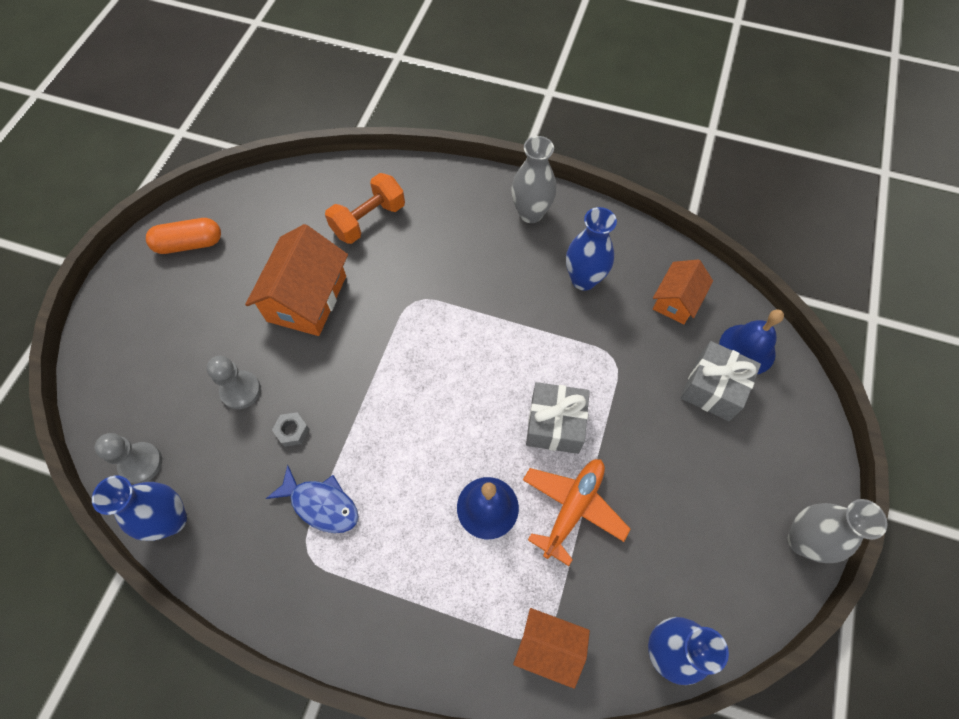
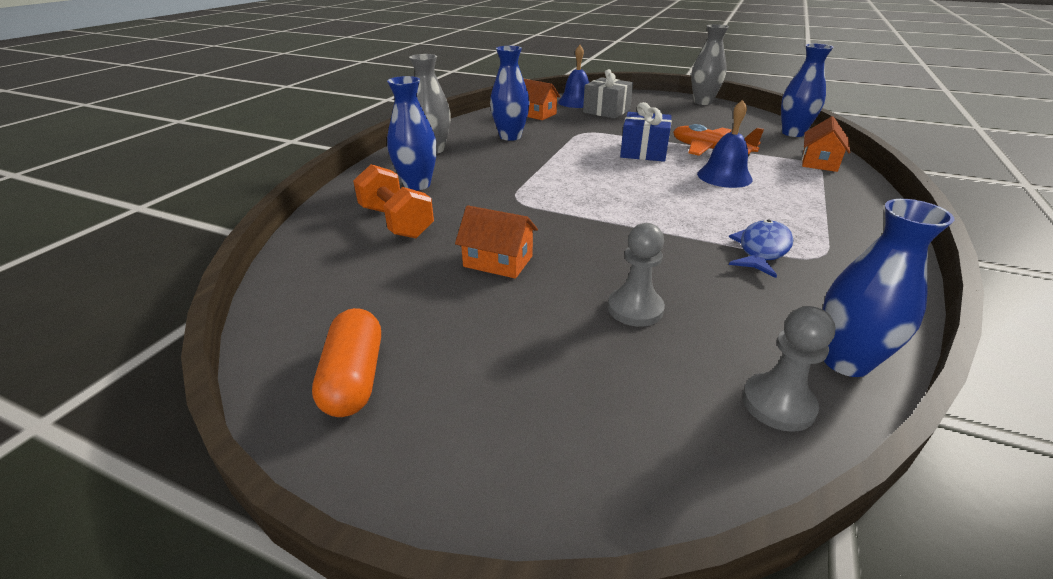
camera: 85 degrees left, 30 degrees down
(292, 431) = (682, 268): grey nut -> none
(307, 298) = (498, 261): orange house -> orange house, size x0.60
(441, 218) = (417, 185): none -> blue vase
(555, 424) = (643, 152): grey gift -> blue gift

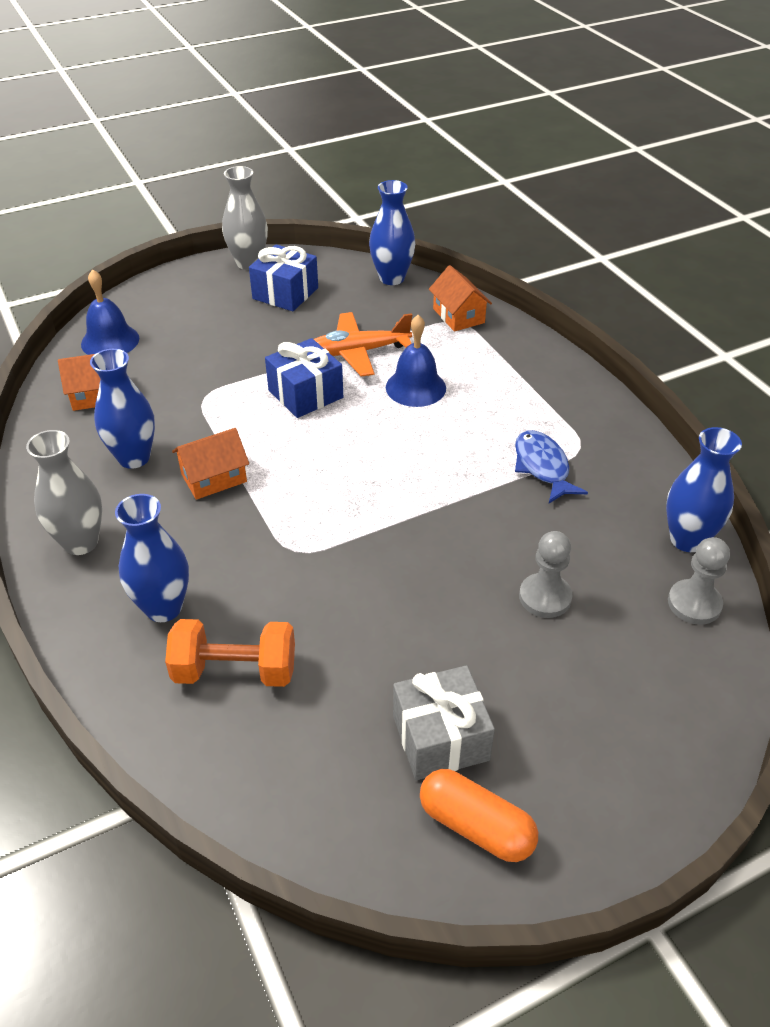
camera: 50 degrees left, 10 degrees up
(498, 261) = (395, 636): orange house -> orange house (214, 478)
(606, 111) = (171, 340): grey gift -> grey gift (440, 737)
(704, 117) = (285, 293): none -> blue gift

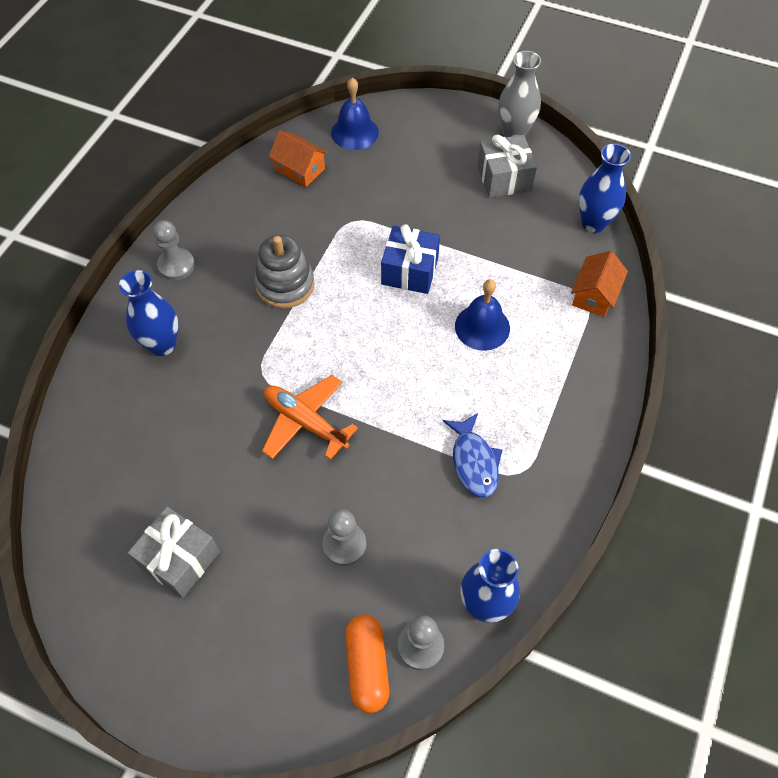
camera: 50 degrees right, 15 degrees up
(81, 542) = (176, 265): grey vase -> grey pawn
(134, 458) = (264, 232): blue vase -> none
(214, 478) = (285, 285): orange house -> grey stacking toy
(235, 671) = (146, 416): orange dumbbell -> none
(285, 293) = (504, 178): blue gift -> grey gift
(359, 352) = (485, 267): orange plane -> orange plane (305, 422)
(476, 826) = (130, 621): orange capsule -> orange capsule (367, 666)
(542, 467) = (474, 461): blue fish -> blue fish turned 135 degrees clockwise

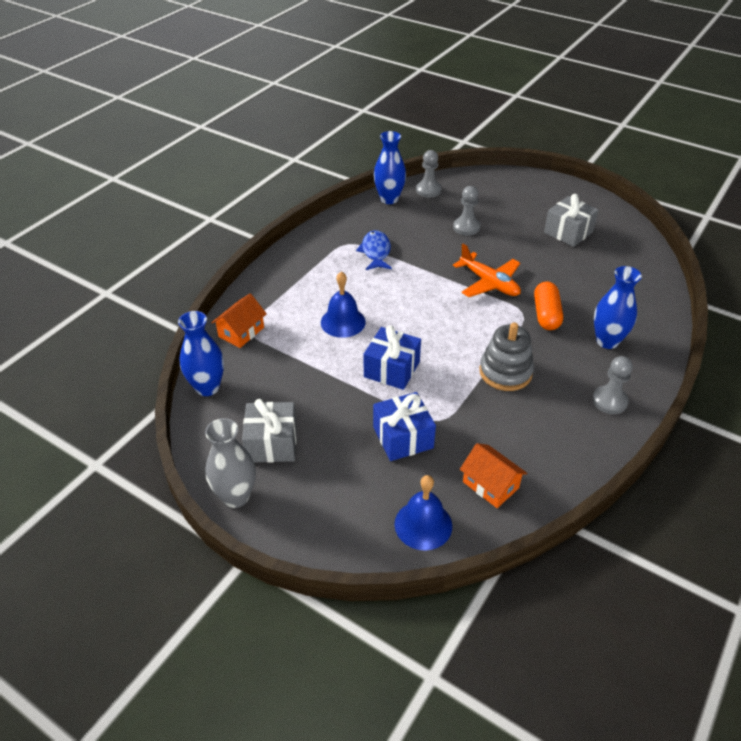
camera: 170 degrees left, 15 degrees down
(367, 666) = (458, 187): orange capsule -> orange capsule (546, 314)
(384, 199) = (403, 437): none -> blue gift

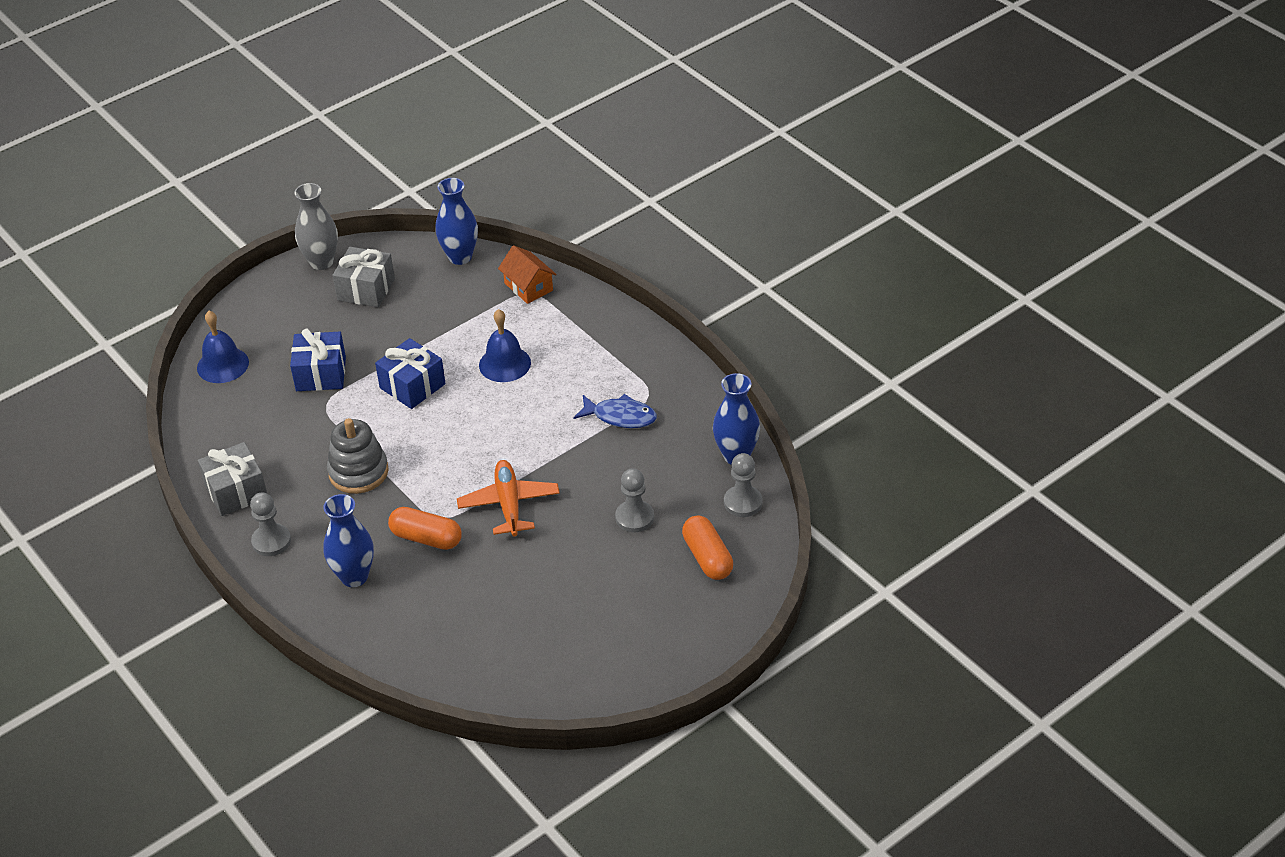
camera: 110 degrees right, 0 degrees up
(481, 195) = (707, 557): none -> orange capsule
(489, 283) = (509, 504): orange plane -> orange plane turned 105 degrees clockwise
(490, 485) = (233, 418): orange house -> none
(568, 232) = (575, 624): grey gift -> grey gift (236, 491)

